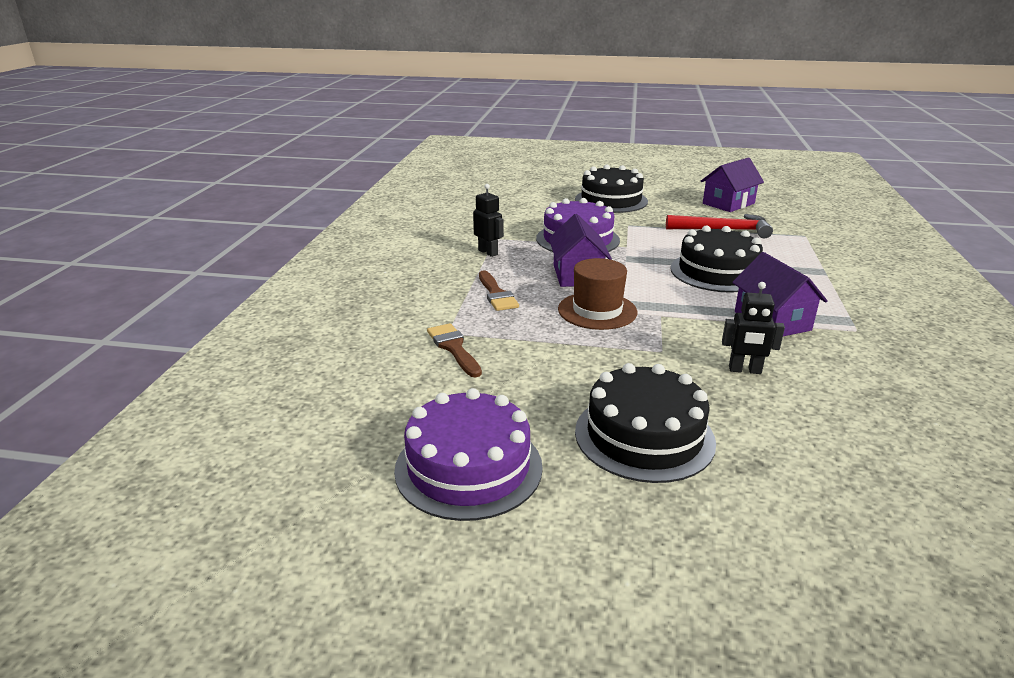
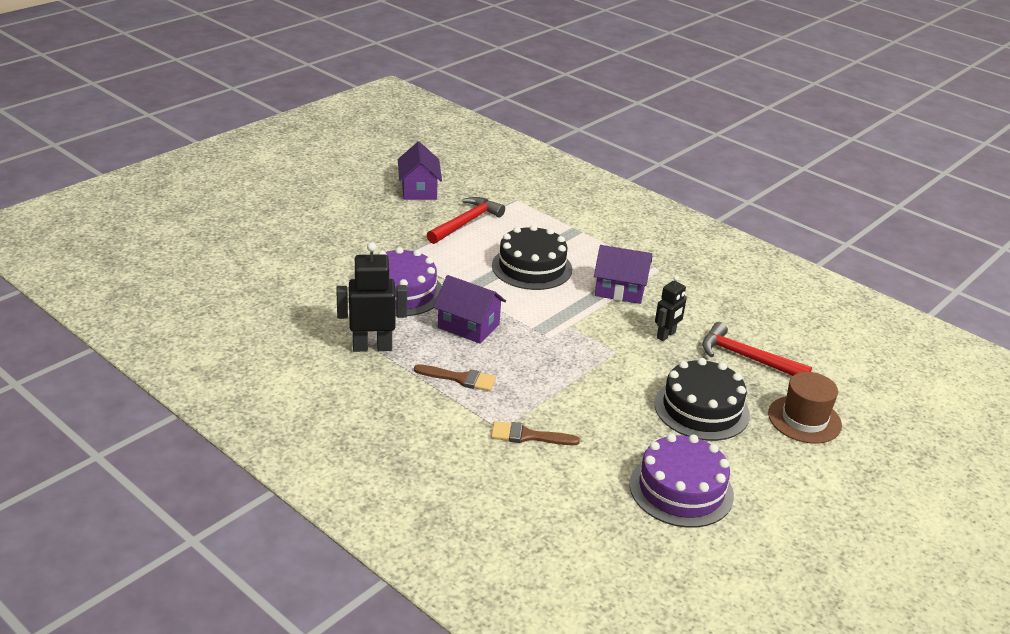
camera: 60 degrees left, 5 degrees up
(488, 252) = (372, 347): black robot -> black robot, size x1.66
(597, 311) = (536, 347): brown hat -> brown hat (804, 419)
(611, 200) = (337, 233): black cake -> none
(805, 439) = (747, 358): none -> red hammer

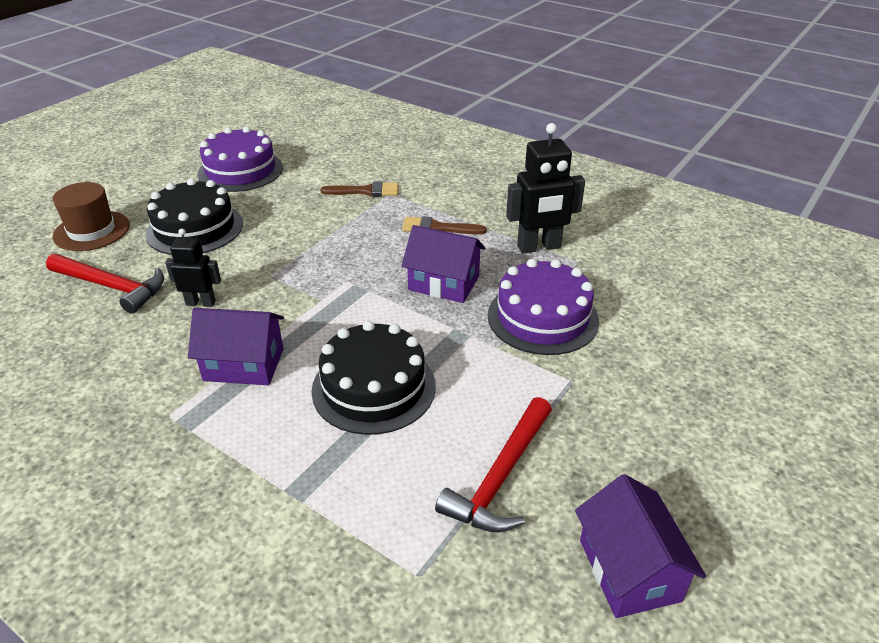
camera: 175 degrees right, 5 degrees up
(666, 335) = (201, 303): black robot -> black robot turned 60 degrees clockwise

